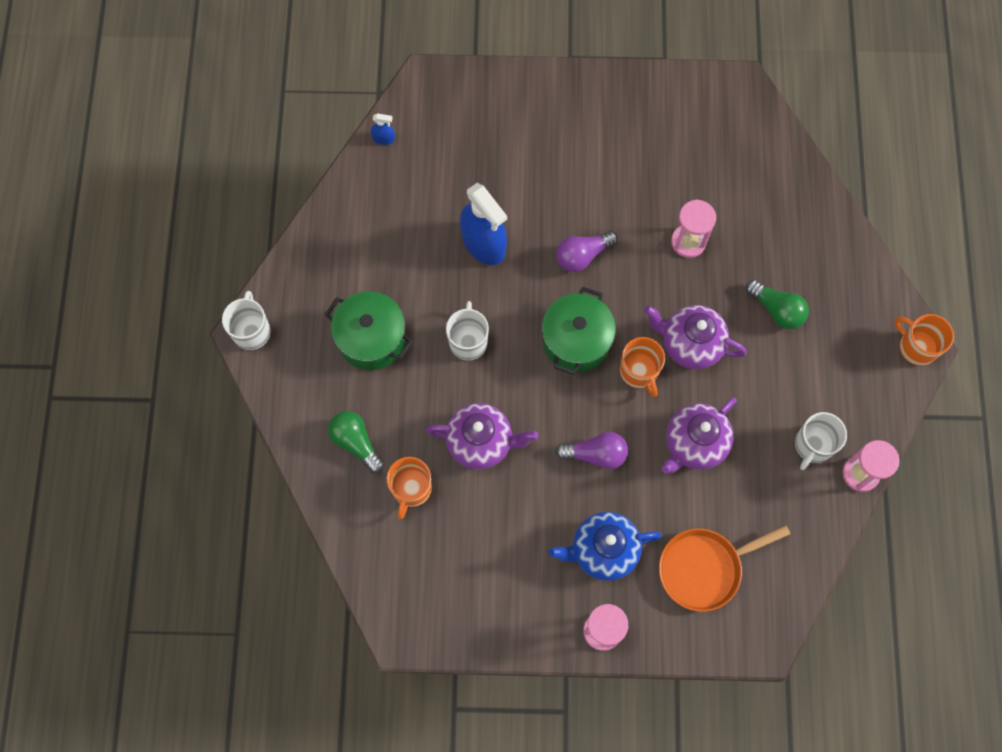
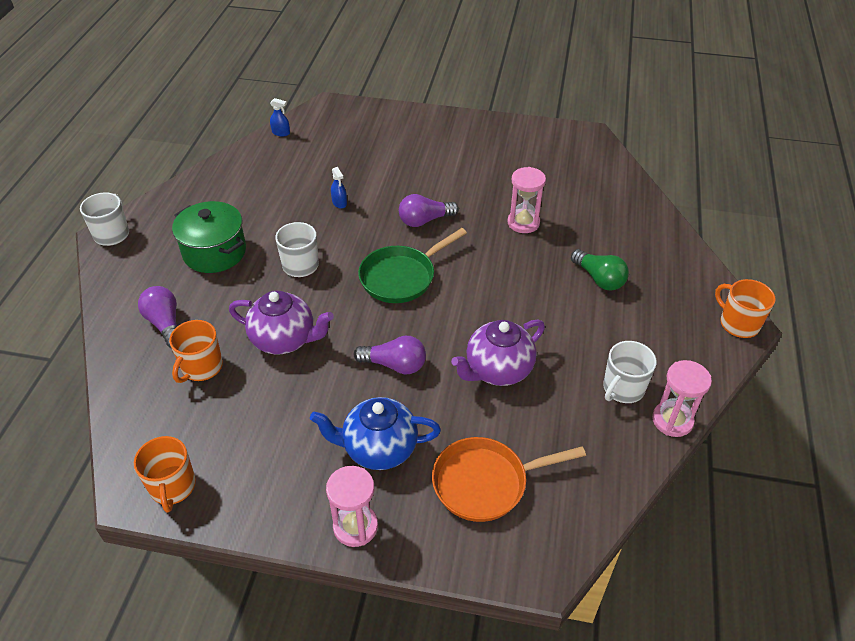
camera: 10 degrees right, 25 degrees down
(356, 442) = (165, 324): green light bulb -> purple light bulb
(483, 243) = (339, 202): blue spray bottle -> blue spray bottle, size x0.42
(576, 341) = (401, 277): green pot -> green pan
(639, 371) = (455, 307): orange mug -> orange mug (172, 487)
(690, 344) = (510, 293): purple teapot -> none

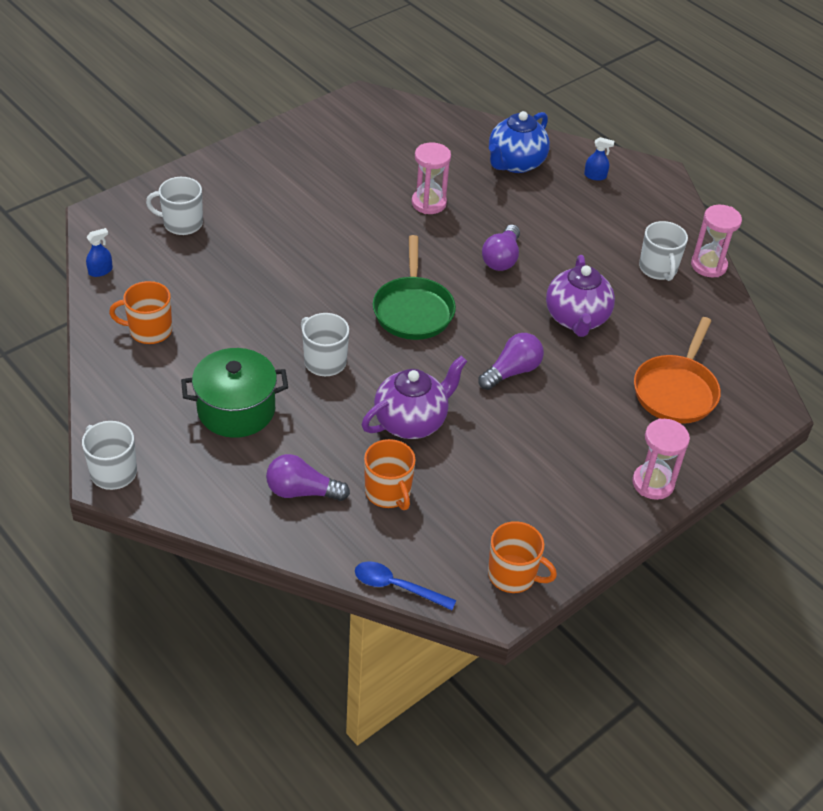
camera: 55 degrees left, 0 degrees up
(110, 424) = (397, 587): none -> blue spoon
(339, 202) = (266, 291): blue spray bottle -> blue spray bottle (595, 176)
(360, 136) = (182, 223): none -> white mug
(378, 449) = (590, 430): blue teapot -> blue teapot (515, 163)
(424, 220) = (357, 255): purple light bulb -> purple light bulb (501, 258)
(599, 279) = (539, 207): green light bulb -> none
(738, 323) = (655, 175): orange mug -> orange mug (149, 330)

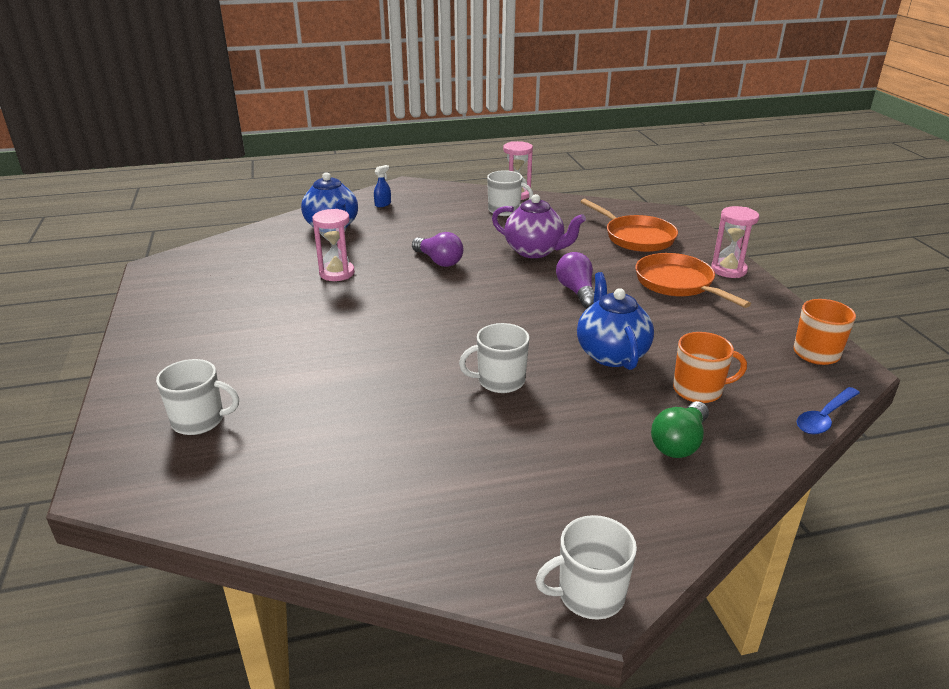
camera: 60 degrees left, 15 degrees down
(100, 271) = (209, 511): blue spray bottle -> none
(149, 330) = (357, 494): orange mug -> none
(182, 223) = (199, 420): white mug -> white mug turned 120 degrees counterclockwise
(236, 409) = (535, 457): green pot -> none
(302, 491) = (679, 443): purple light bulb -> green light bulb
(411, 421) = (611, 354): purple teapot -> blue teapot
(413, 310) = (466, 315): green pan -> none
(586, 445) = (677, 284): none -> orange pan

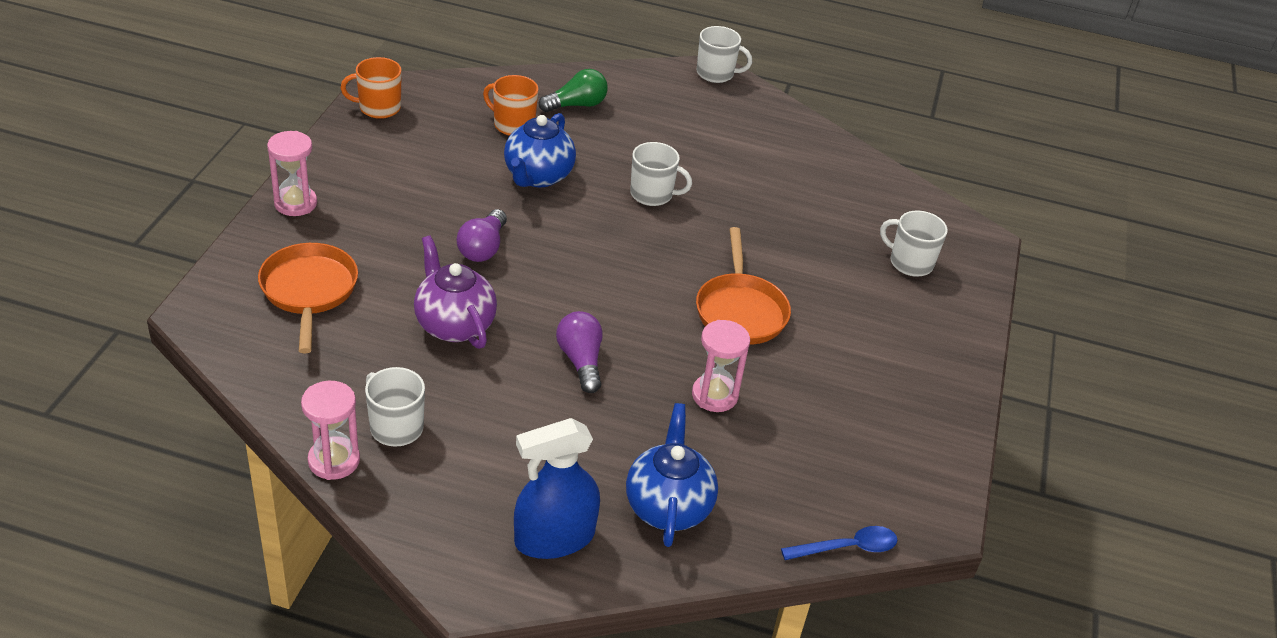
camera: 155 degrees left, 10 degrees up
(383, 204) = (554, 538): blue spray bottle -> blue spray bottle, size x2.38
(677, 284) = (373, 212): orange pan -> orange pan (740, 311)
(824, 417) = (458, 77): blue spoon -> blue spoon (847, 548)

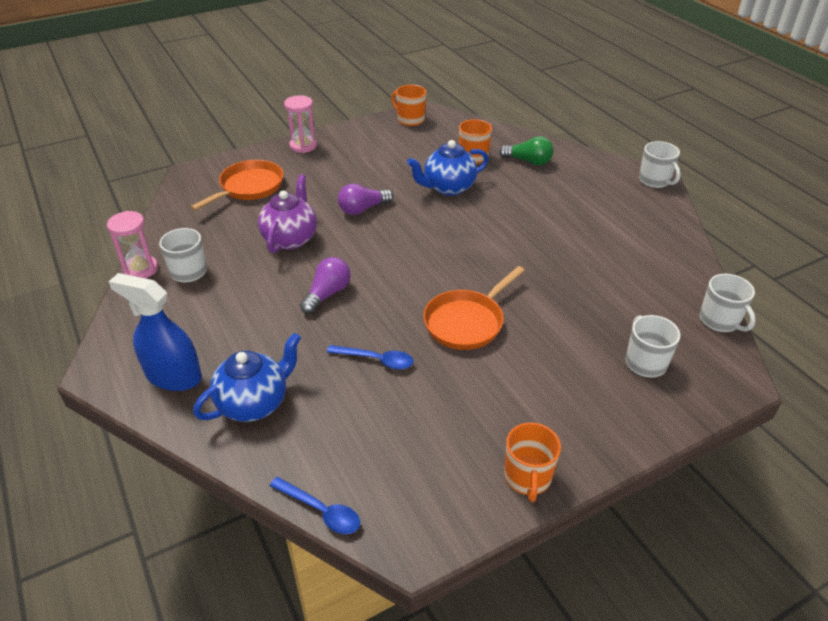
camera: 50 degrees right, 0 degrees up
(652, 194) = (506, 228): white mug -> white mug (720, 321)
(714, 395) = (376, 360): pink hourglass -> blue spoon
(946, 412) = (527, 477): none -> orange mug

